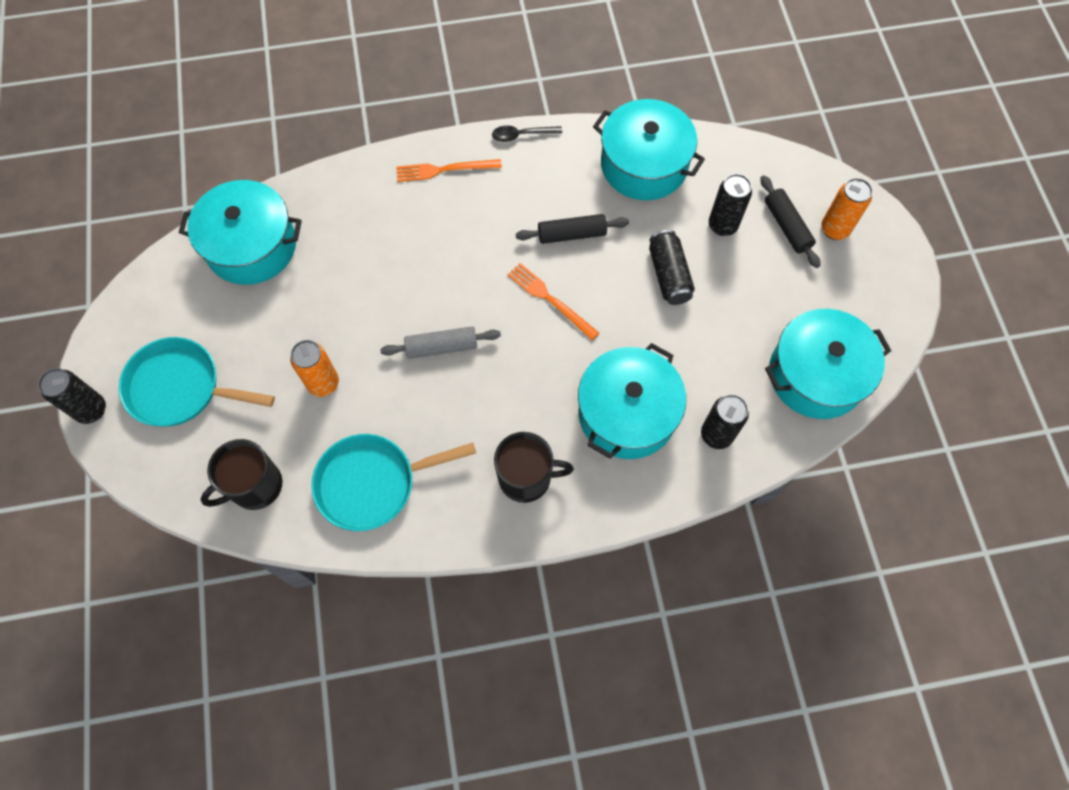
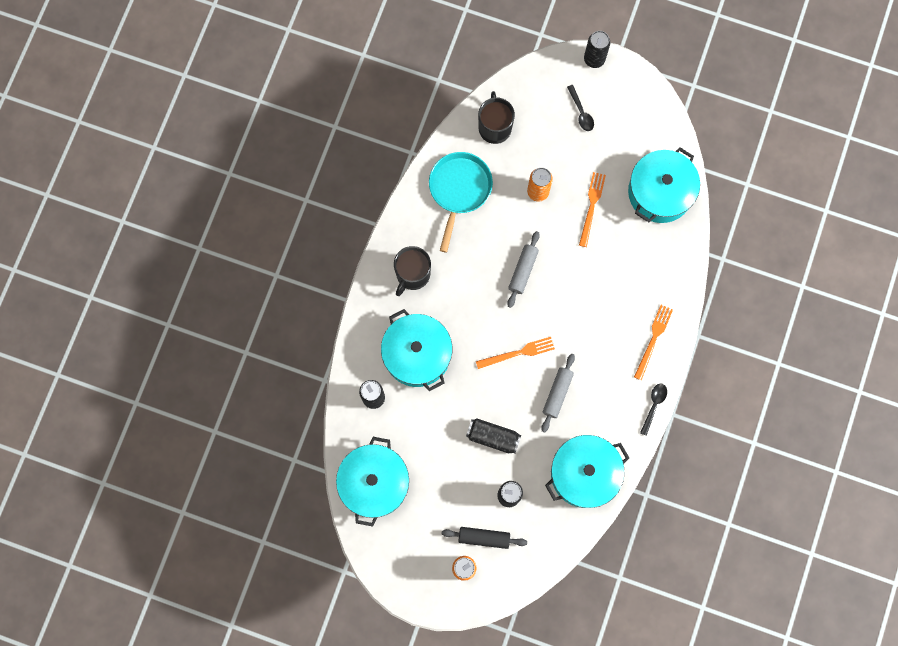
camera: 120 degrees right, 10 degrees up
(180, 388) = (581, 112): turquoise pan -> black spoon
(311, 311) = (591, 206): none -> orange fork
(571, 234) = (557, 393): black rolling pin -> grey rolling pin

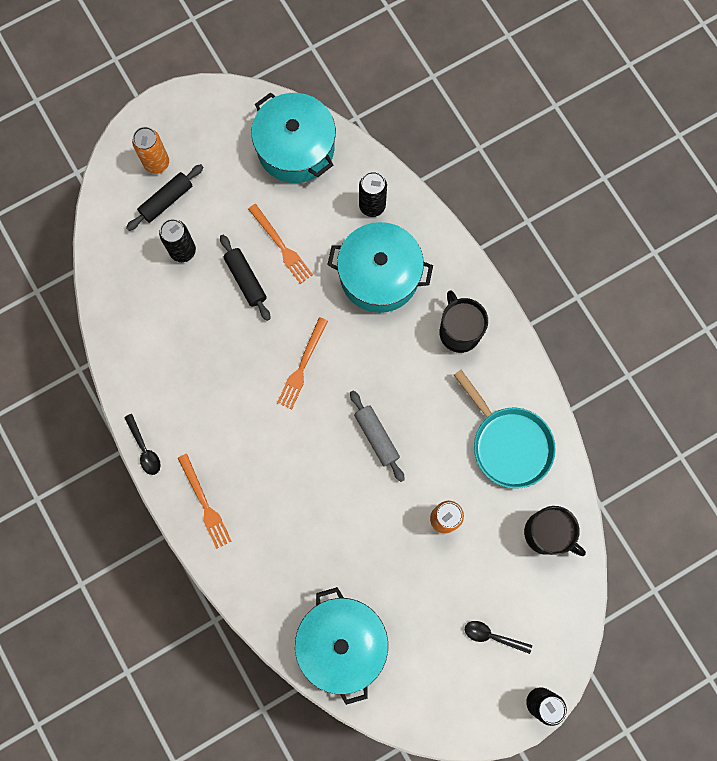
camera: 130 degrees right, 0 degrees up
(493, 437) = (246, 280): black can -> black rolling pin
(557, 393) = (234, 370): grey rolling pin -> none
(584, 474) = (142, 332): turquoise pot -> none
(591, 206) = (385, 559): orange fork -> orange fork (281, 246)

